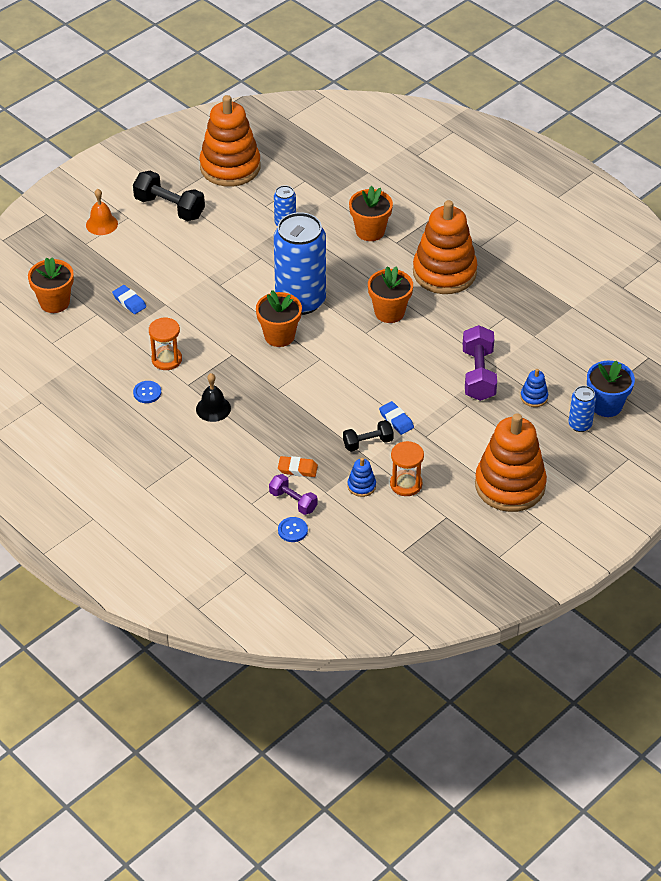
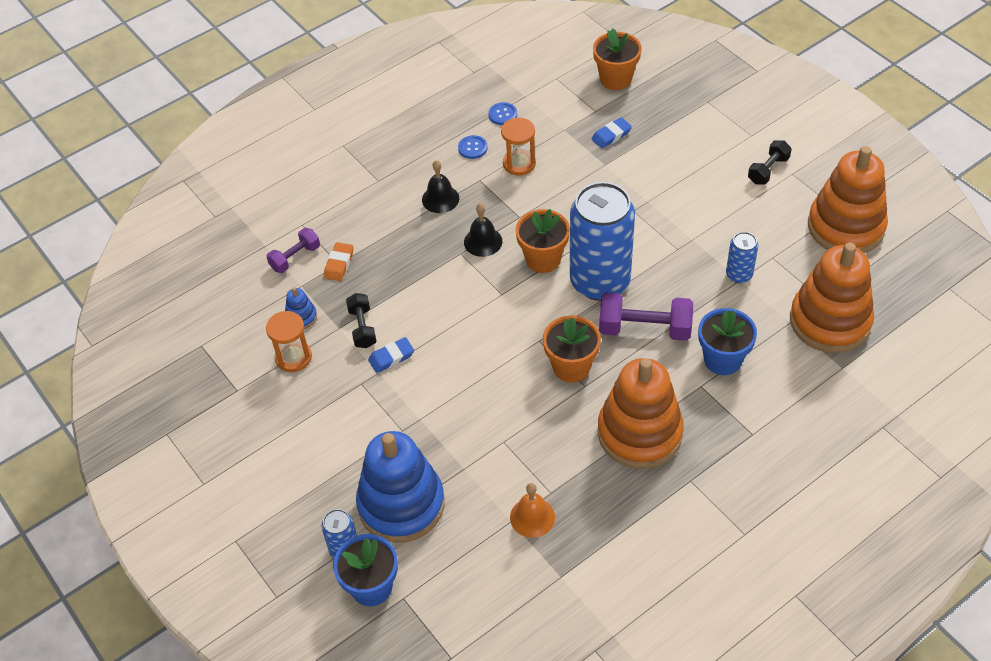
camera: 100 degrees right, 5 degrees up
(101, 224) = (739, 114): orange bell -> orange bell (532, 517)
(169, 207) = (768, 170): black dumbbell -> black dumbbell, size x0.61
(262, 375) = (483, 241): none -> black bell
(292, 530) = (256, 255): blue button -> blue button (502, 114)
(370, 231) = (722, 359): orange flower pot -> blue flower pot
(478, 374) = (450, 448): purple dumbbell -> purple dumbbell (644, 329)
(510, 485) = (266, 458): orange stacking toy -> orange stacking toy (830, 321)
(534, 397) = (401, 504): blue stacking toy -> blue stacking toy, size x2.46

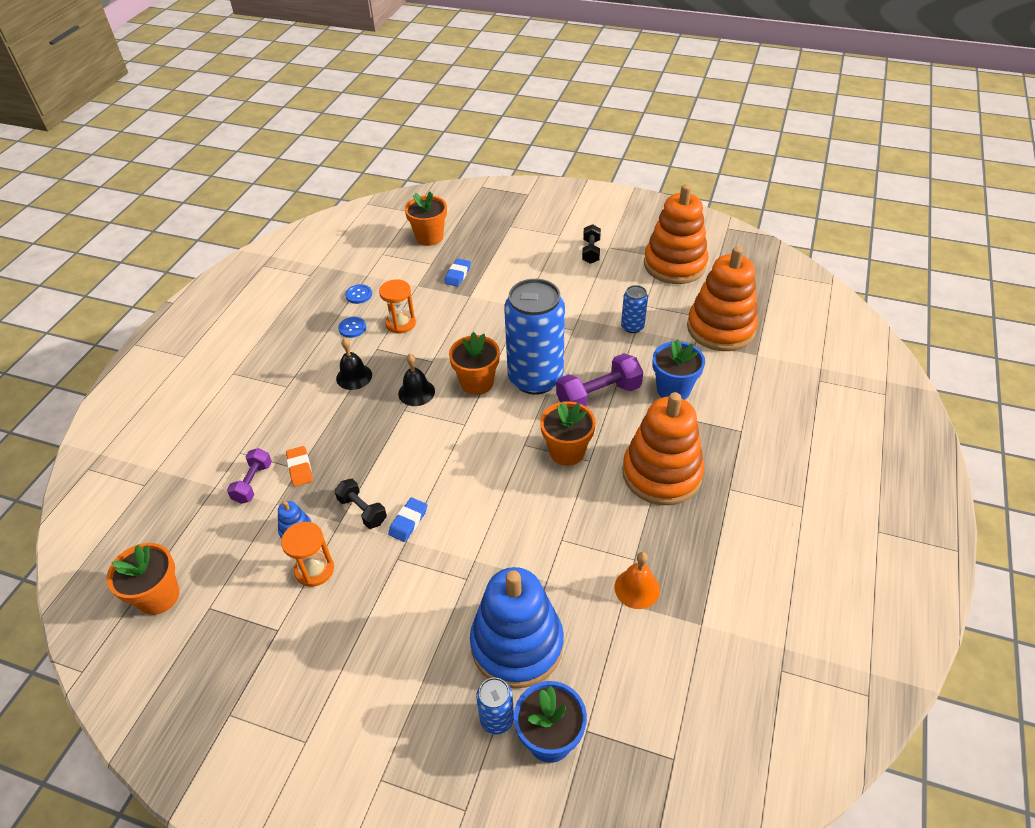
camera: 35 degrees left, 5 degrees down
(172, 316) = (158, 596): none -> orange flower pot

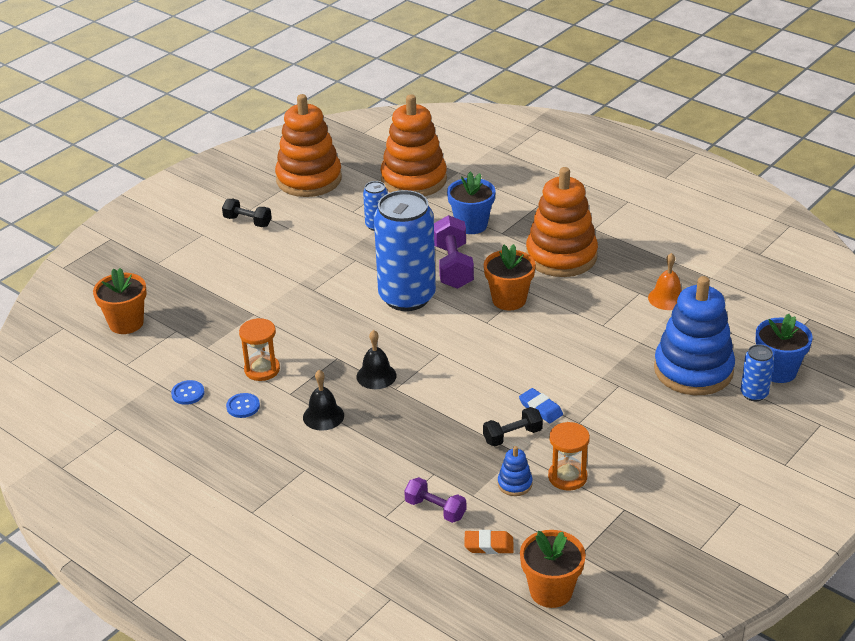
camera: 70 degrees left, 10 degrees down
(300, 468) = (434, 472): orange eraser -> orange eraser (489, 545)
(458, 275) = (212, 315): blue eraser -> none
(477, 383) = (389, 334): orange flower pot -> none

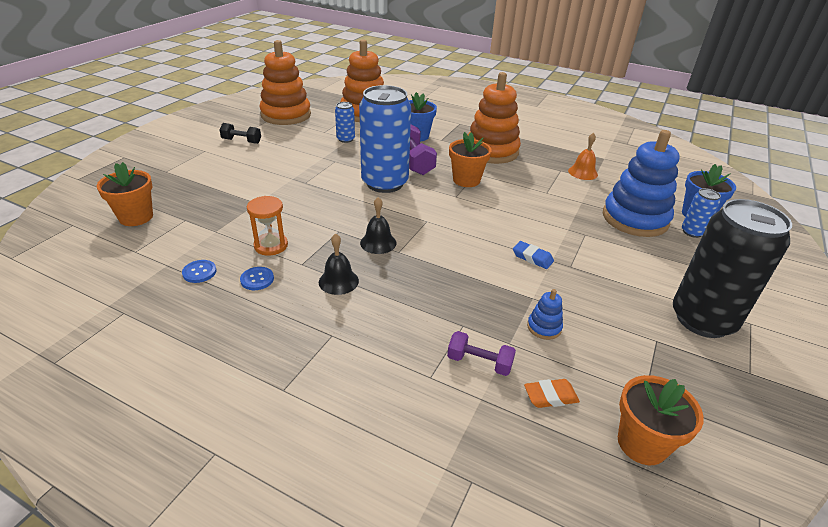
camera: 15 degrees left, 0 degrees up
(512, 436) = (520, 283): black dumbbell -> none
(567, 477) = (588, 315): orange hourglass -> none
(689, 494) = (702, 319): none -> black can

